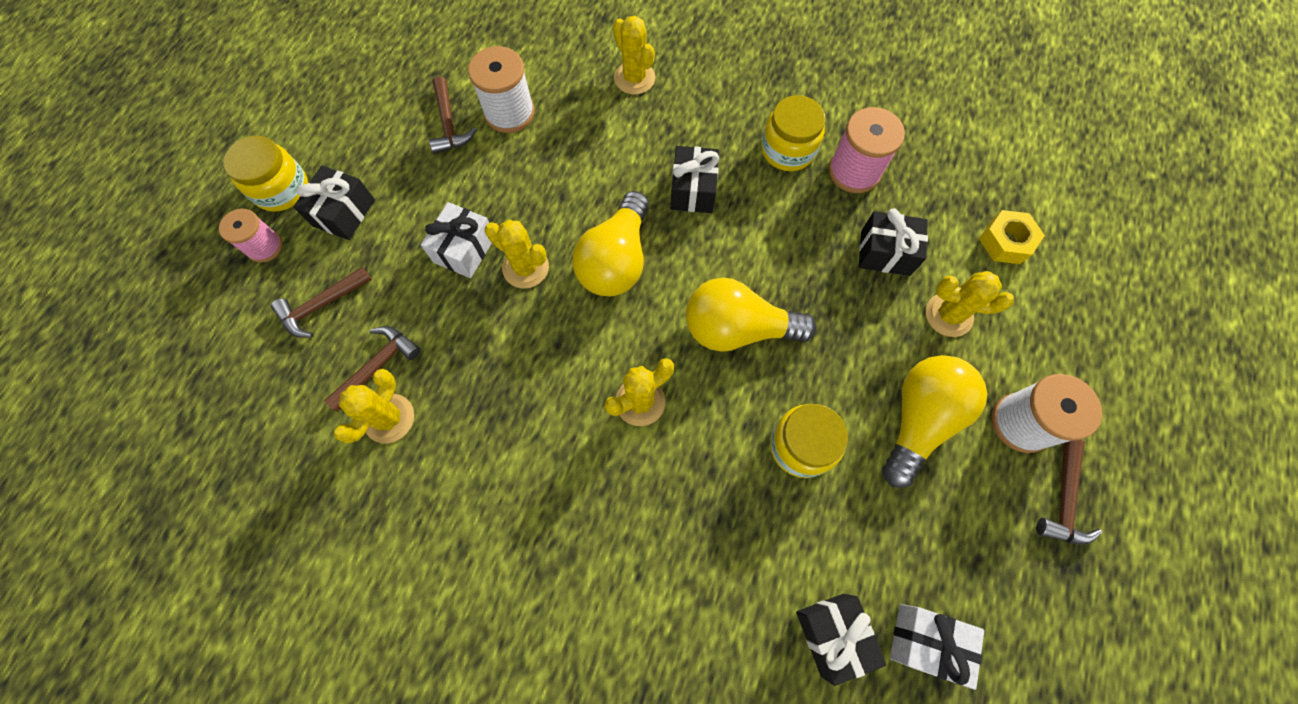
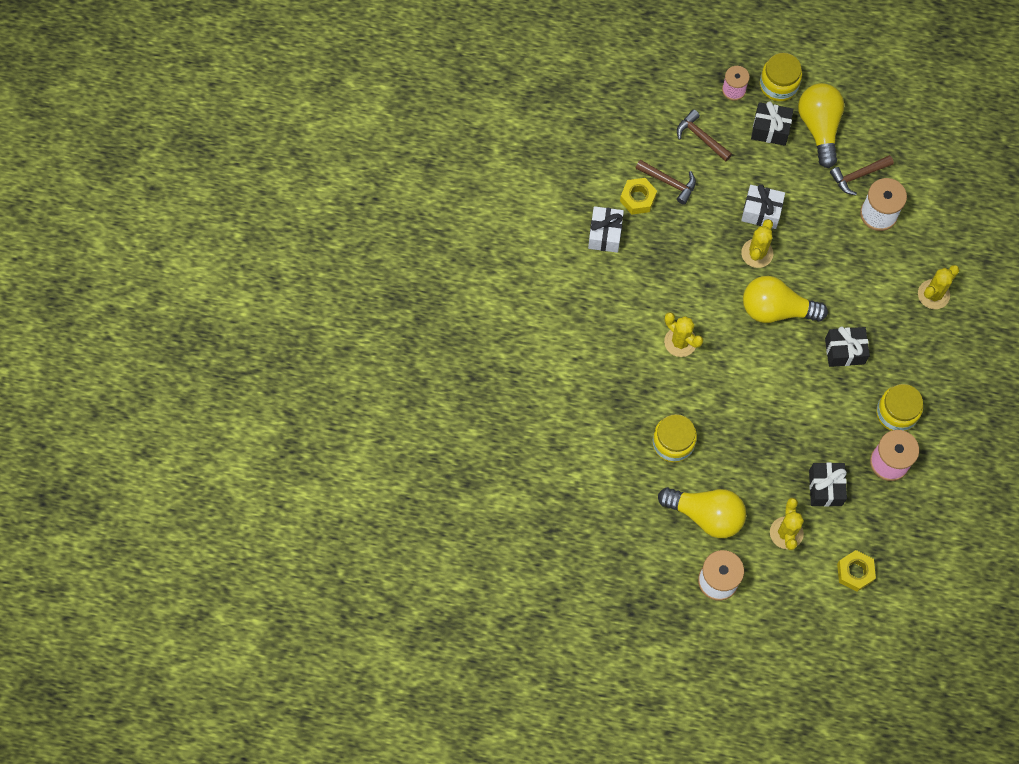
camera: 80 degrees right, 0 degrees up
(389, 418) = (638, 199): yellow cactus -> yellow nut
(737, 329) = (744, 395): yellow light bulb -> yellow light bulb (819, 127)
(832, 634) = (565, 470): black gift -> none
(925, 641) = (571, 523): white gift -> white gift (605, 234)
(1063, 500) = (672, 606): brown hammer -> none

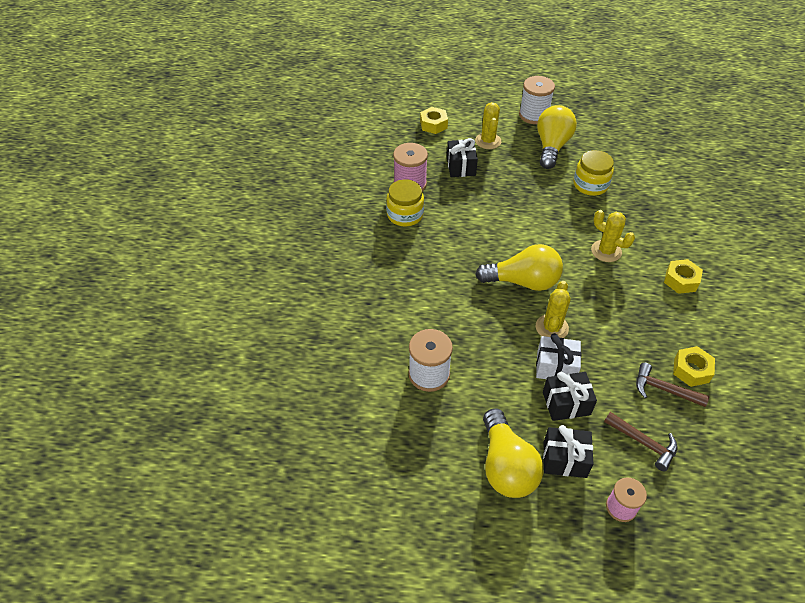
camera: 175 degrees right, 20 degrees down
(605, 234) = (711, 333): white gift -> none
(613, 297) = (681, 280): none -> yellow nut
(706, 515) = (552, 147): yellow light bulb -> yellow light bulb turned 90 degrees clockwise
(778, 85) = (566, 519): yellow jar -> none
(844, 351) = (454, 254): black gift -> black gift (566, 403)
(858, 176) = (454, 413): brown hammer -> none
(933, 294) = (370, 304): yellow cactus -> none

